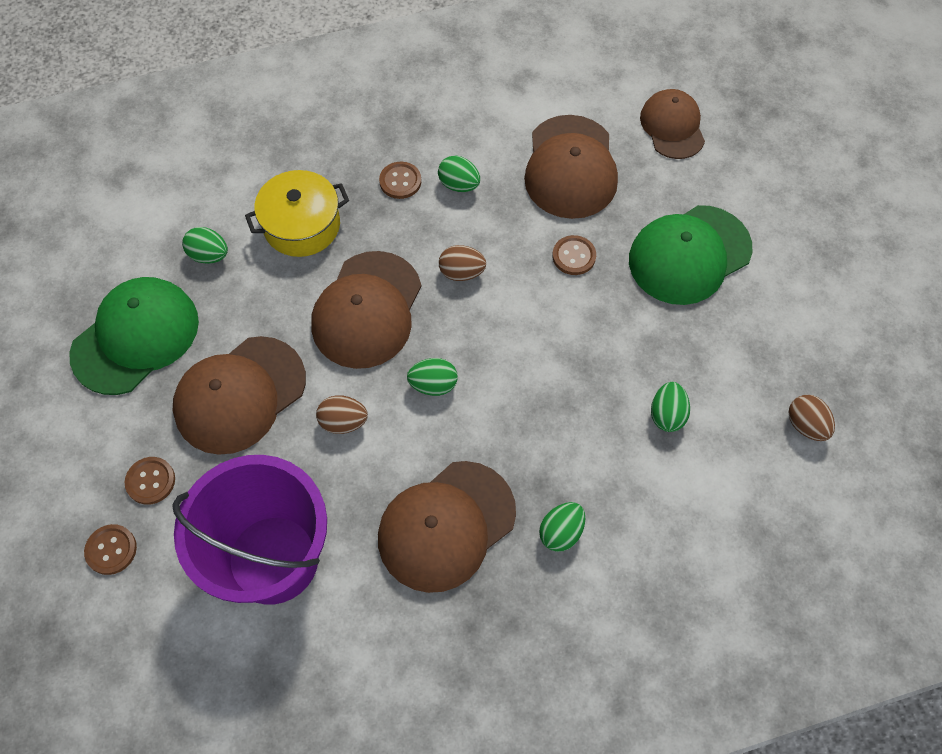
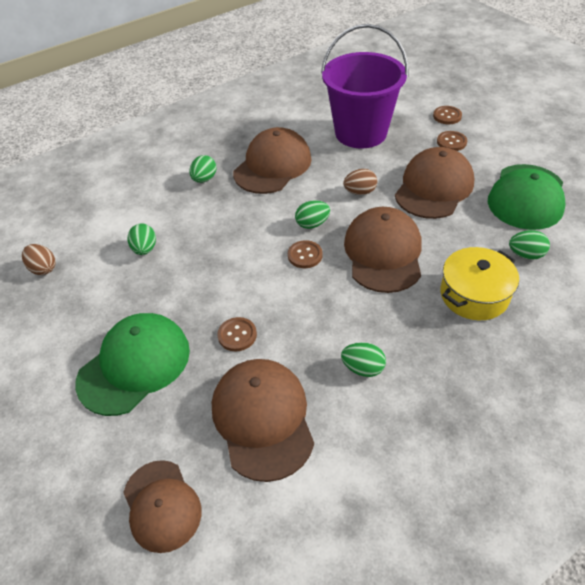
camera: 165 degrees right, 15 degrees down
(400, 181) = (417, 355): brown button -> brown button (305, 255)
(461, 272) = (325, 297): brown egg -> none

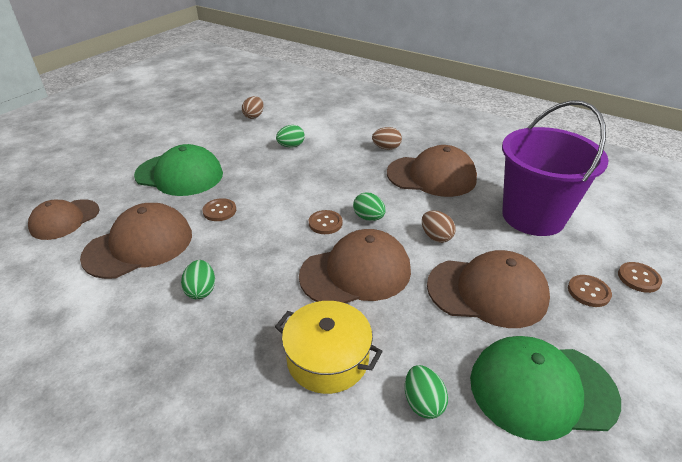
camera: 65 degrees right, 10 degrees down
(204, 179) = (386, 148): green egg -> brown egg

